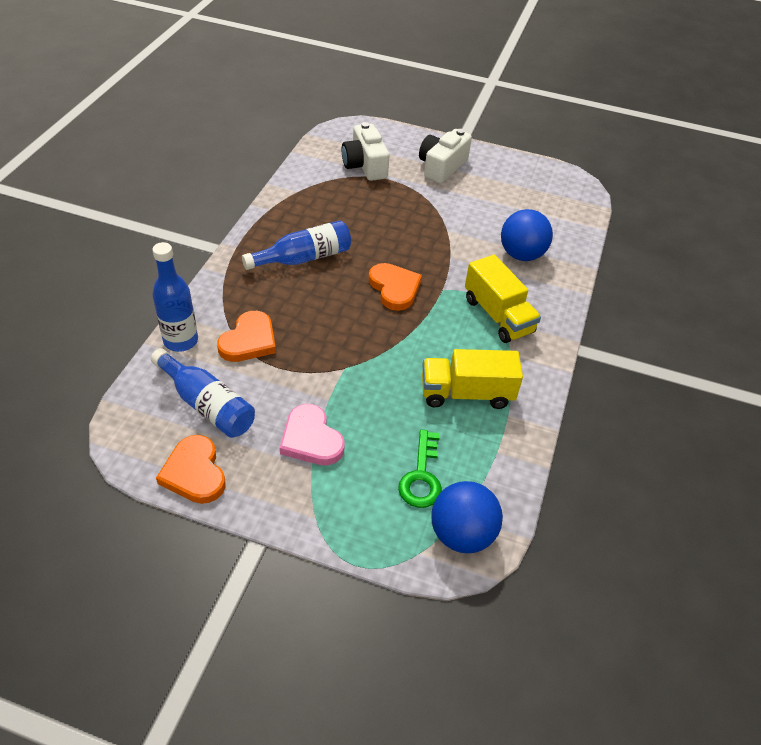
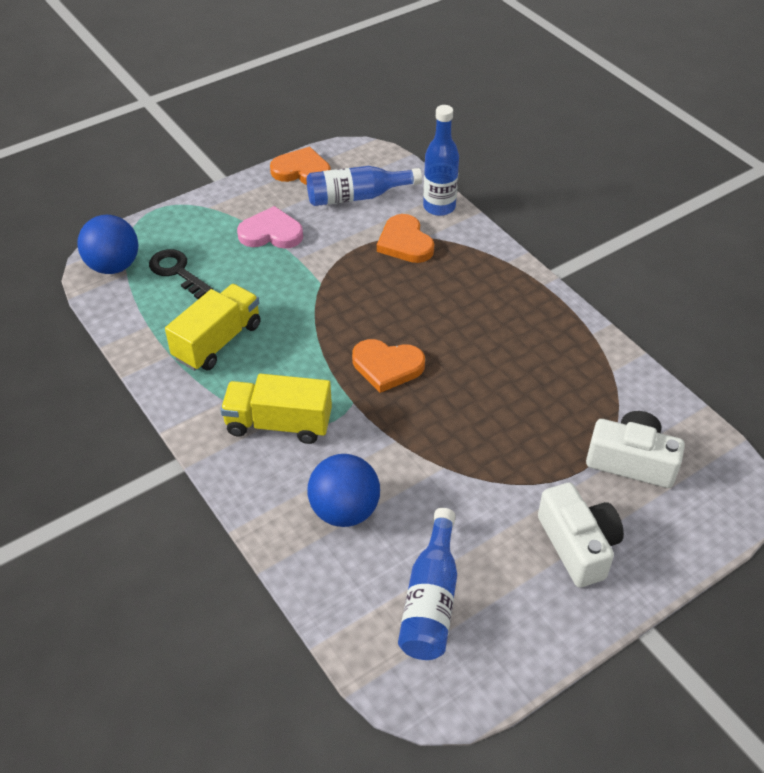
camera: 130 degrees right, 0 degrees up
(303, 258) = (488, 322): blue bottle -> blue bottle (431, 599)
(421, 476) = (177, 271): green key -> black key

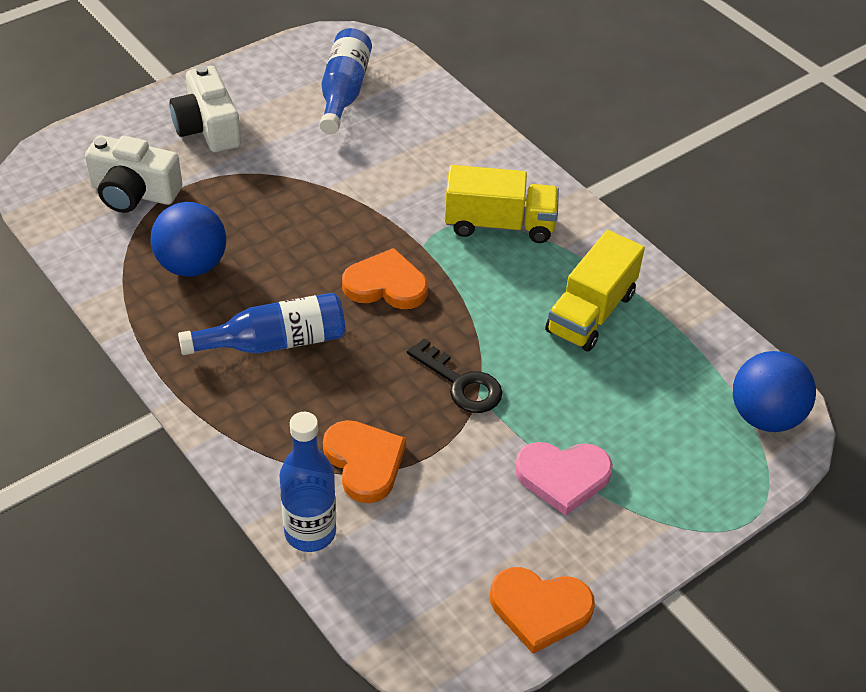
camera: 175 degrees right, 0 degrees up
(177, 271) = (675, 409): black key -> black key (461, 383)
(344, 511) = (422, 152): blue ball -> blue ball (192, 265)
(357, 196) = (441, 552): blue bottle -> blue bottle (274, 342)

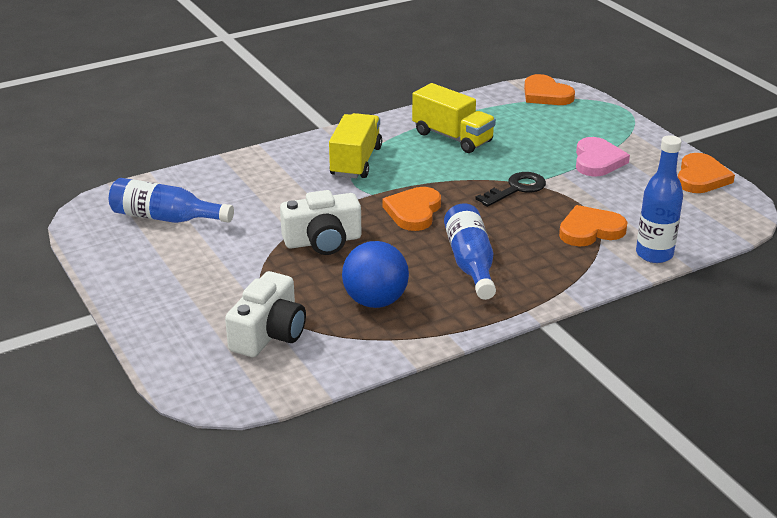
camera: 80 degrees left, 15 degrees down
(208, 127) = (187, 290): white camera -> white camera (323, 241)
(764, 416) = (546, 94): blue ball -> orange heart

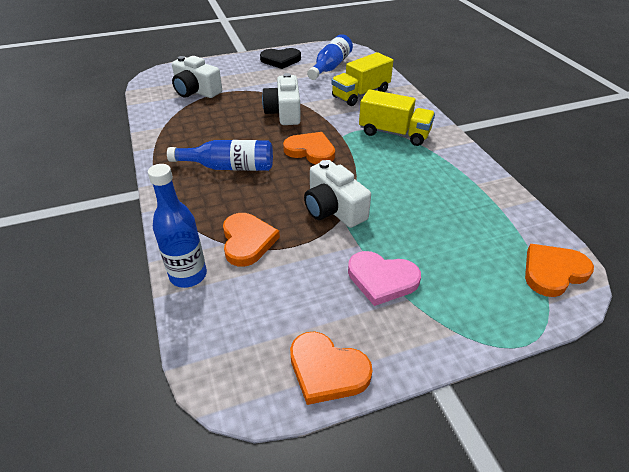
camera: 100 degrees right, 10 degrees up
(139, 267) = (281, 60): none -> black heart
(375, 301) = (205, 125): blue ball -> none
(452, 137) = (437, 186): yellow truck -> yellow truck (360, 94)
(516, 189) = (333, 209): black key -> white camera

